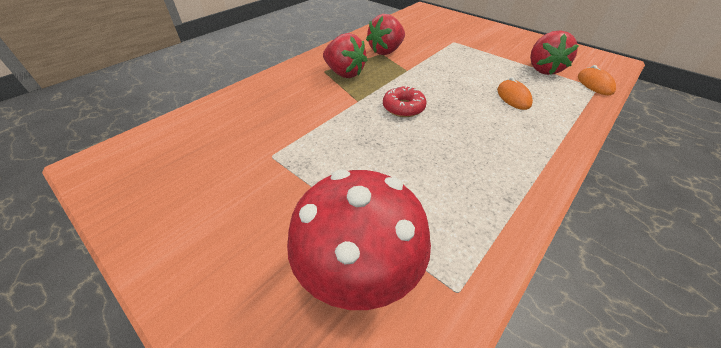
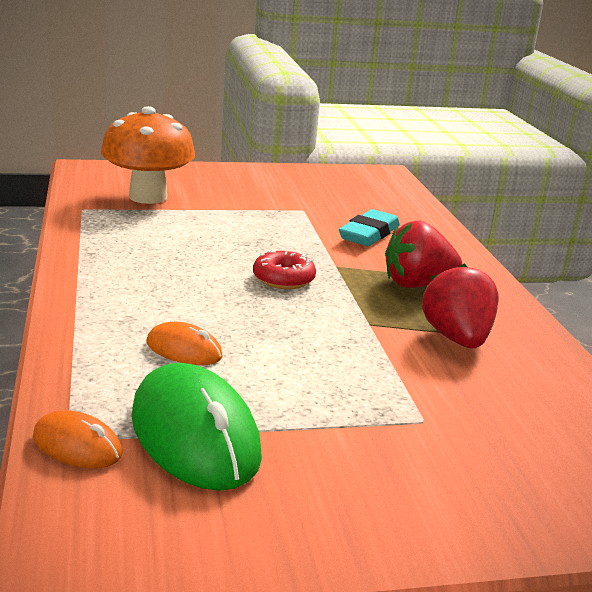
camera: 125 degrees right, 20 degrees down
(287, 110) = (369, 234): none -> turquoise eraser
(359, 271) = (148, 197): red mushroom -> orange mushroom
(543, 69) = (194, 435): red strawberry -> green mouse

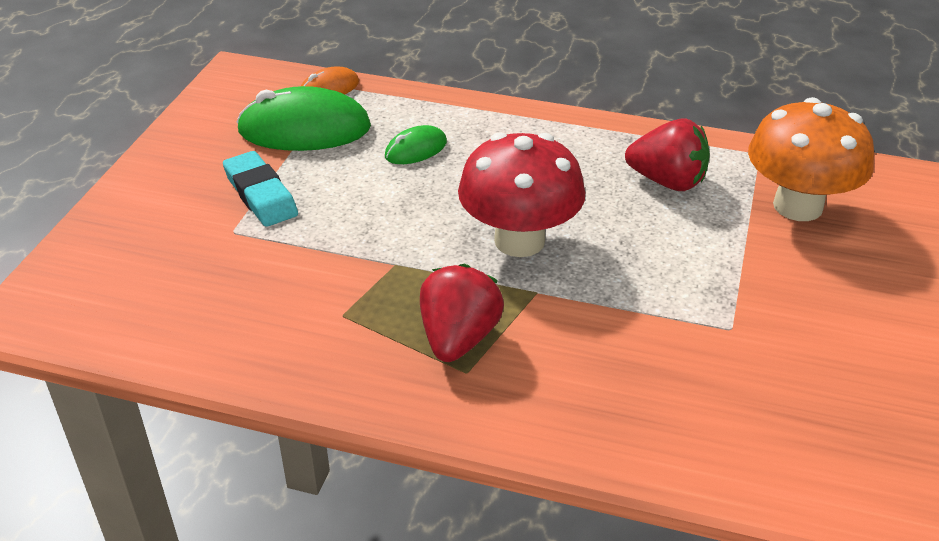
camera: 120 degrees right, 15 degrees up
(184, 350) = (416, 149): orange mouse -> green mouse
(283, 279) = (519, 240): red donut -> red mushroom
(369, 234) = (625, 361): turquoise eraser -> turquoise eraser (261, 195)
(457, 338) = (328, 311): red strawberry -> red strawberry (667, 181)

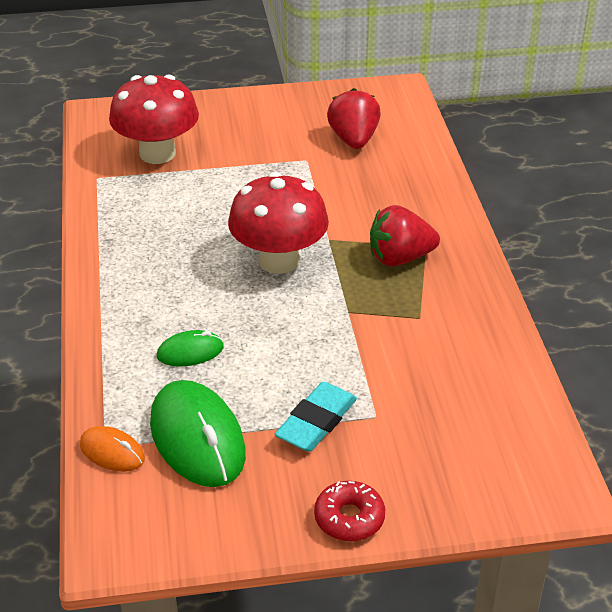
camera: 115 degrees left, 0 degrees up
(141, 180) = (349, 518): none -> red donut
(416, 149) = (190, 352): green mouse -> green mouse turned 45 degrees counterclockwise
(667, 181) = (159, 211): red strawberry -> red strawberry (353, 140)
(798, 206) = (157, 153): orange mushroom -> red mushroom

